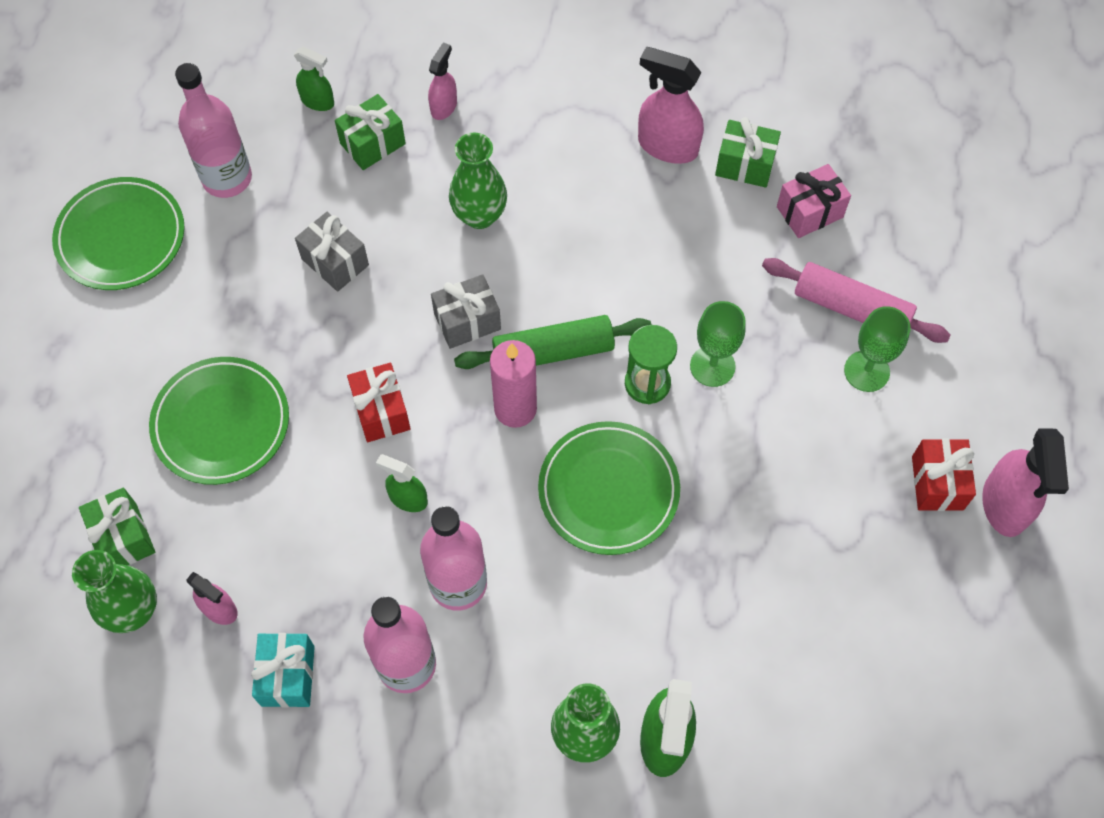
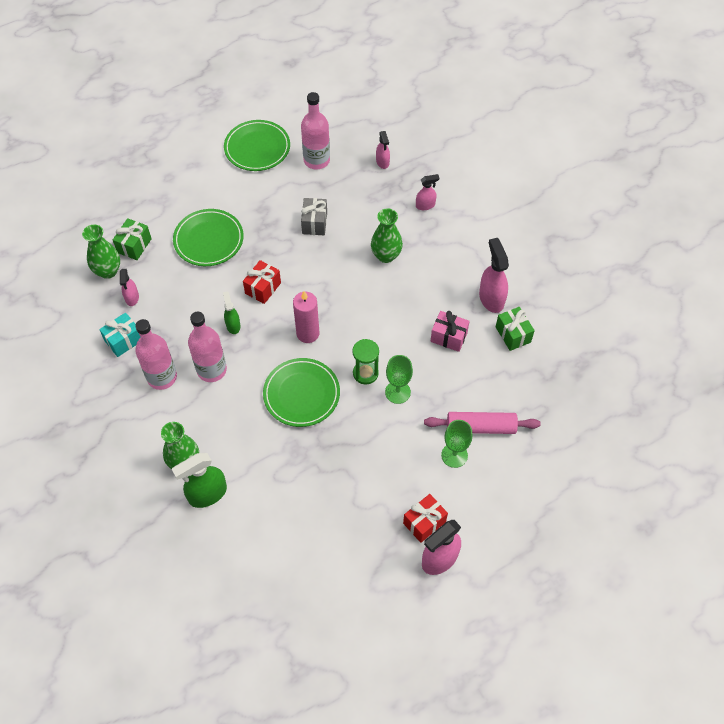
camera: 50 degrees right, 5 degrees down
(318, 101) = (382, 162): green spray bottle -> pink spray bottle
(372, 143) = (382, 195): green gift -> none
(467, 321) = (332, 287): grey gift -> none
(553, 351) = (347, 328): green rolling pin -> none
(809, 212) = (514, 377): pink gift -> pink gift (448, 337)
(851, 308) = (480, 427): pink rolling pin -> pink rolling pin turned 75 degrees counterclockwise

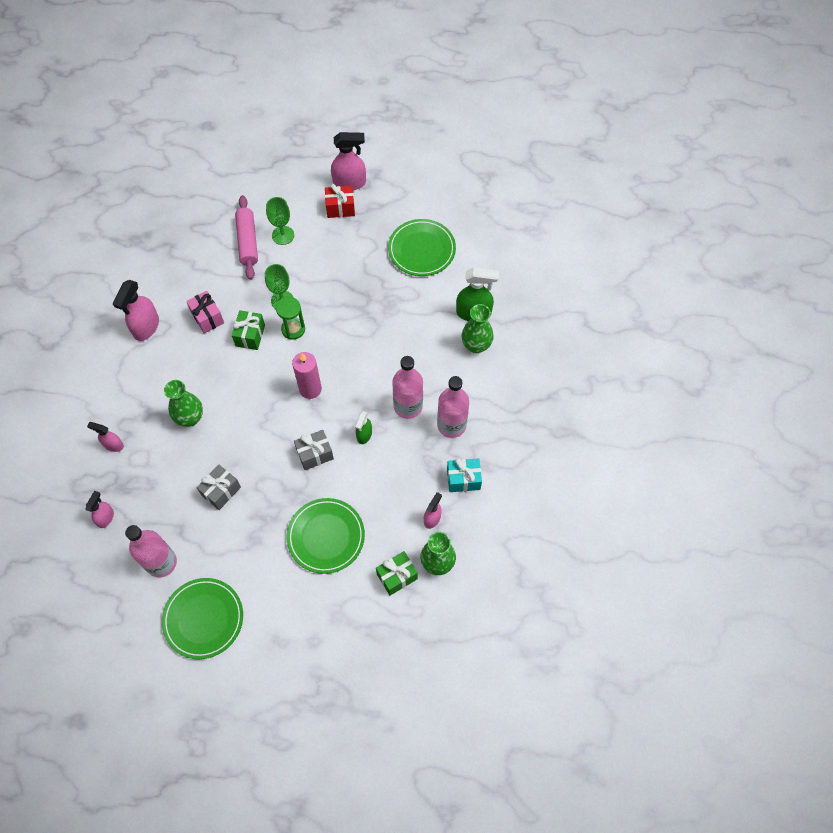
camera: 145 degrees left, 5 degrees up
(263, 288) = (315, 454): red gift -> grey gift
(301, 394) = (353, 343): green plate -> green plate (421, 250)
(480, 427) = (248, 242): pink rolling pin -> pink rolling pin turned 45 degrees clockwise
(513, 334) = (160, 290): green gift -> green gift (250, 335)

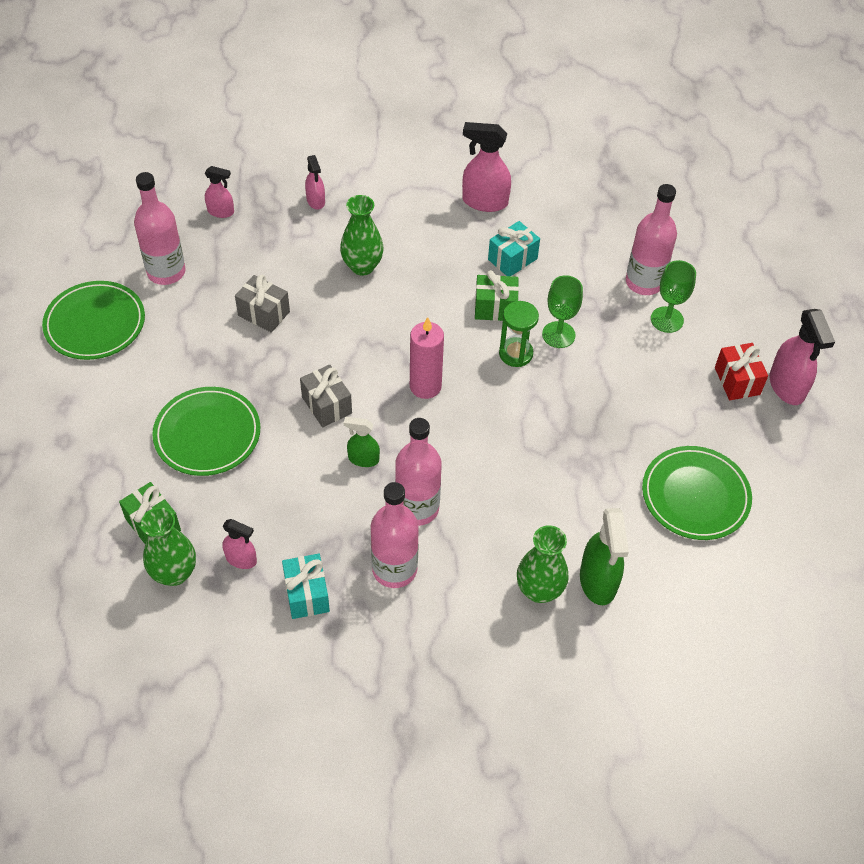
camera: 80 degrees right, 10 degrees down
(113, 445) = (316, 201): pink spray bottle -> pink spray bottle turned 150 degrees clockwise
(207, 317) = (512, 259): pink gift -> turquoise gift
(248, 242) = (644, 282): pink rolling pin -> pink bottle

